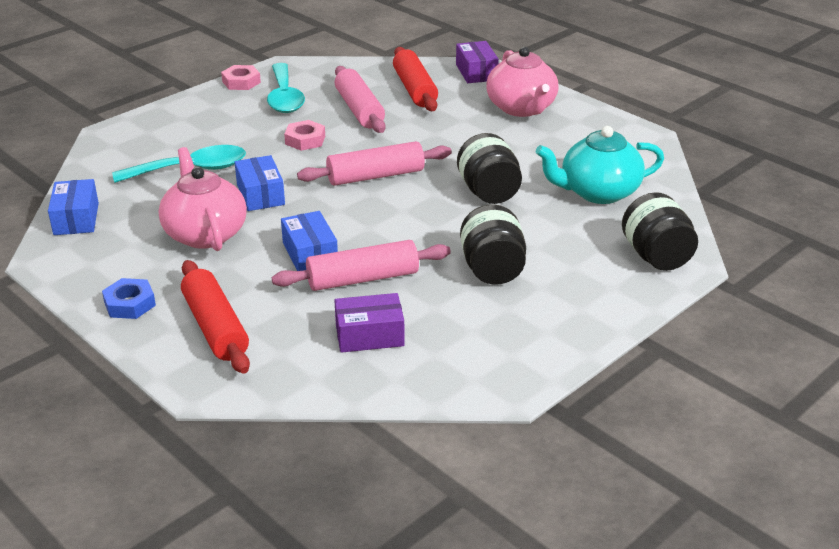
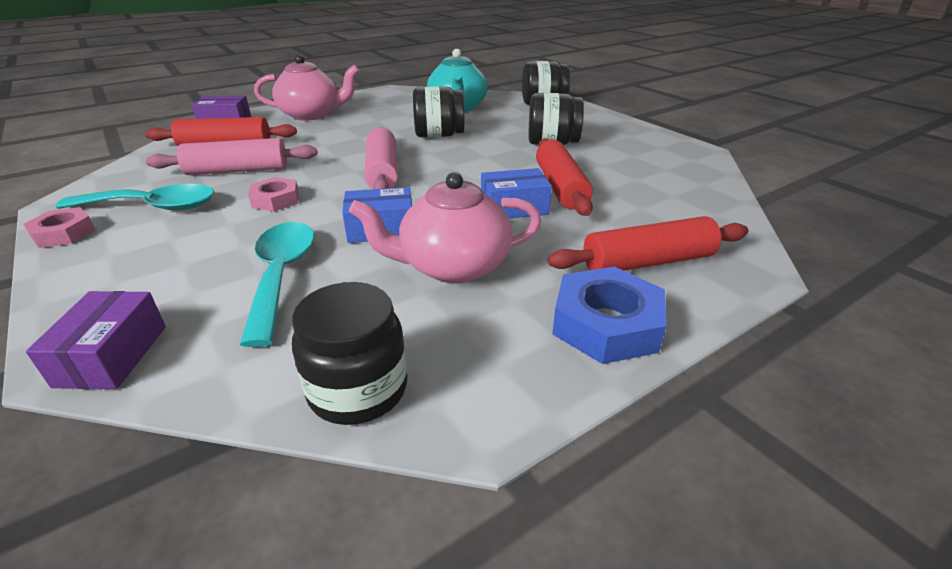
camera: 80 degrees left, 0 degrees up
(76, 219) = (358, 389): blue box -> black jar
(130, 304) = (606, 324): blue nut -> blue nut, size x1.61
(362, 279) = (560, 187): pink rolling pin -> red rolling pin
(369, 335) = (646, 189): purple box -> purple box (112, 355)

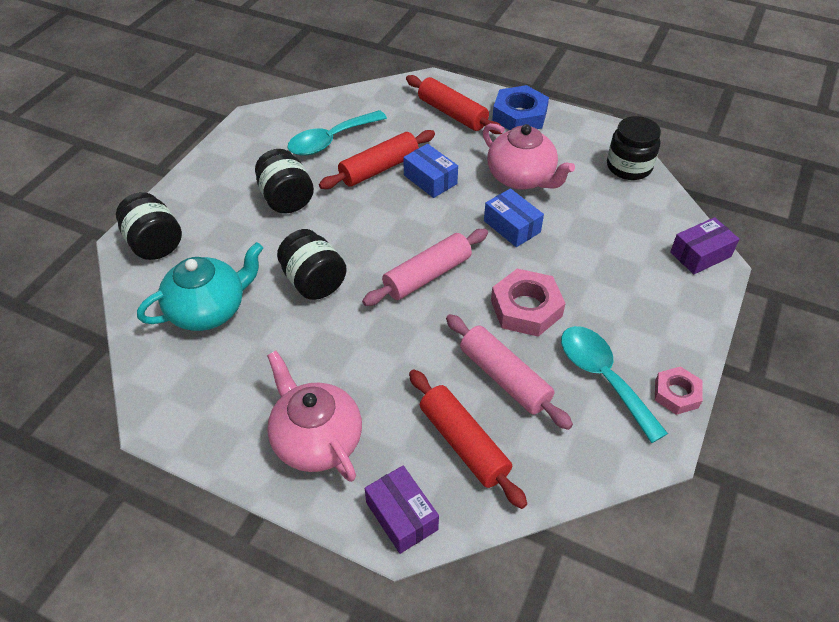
camera: 120 degrees left, 15 degrees up
(276, 200) = (526, 308): pink nut -> pink nut, size x1.61
(281, 275) = (595, 239): turquoise spoon -> turquoise spoon (330, 140)

